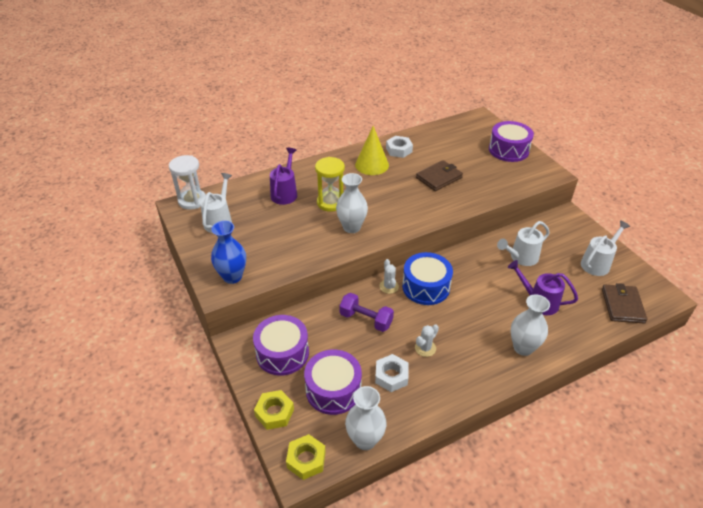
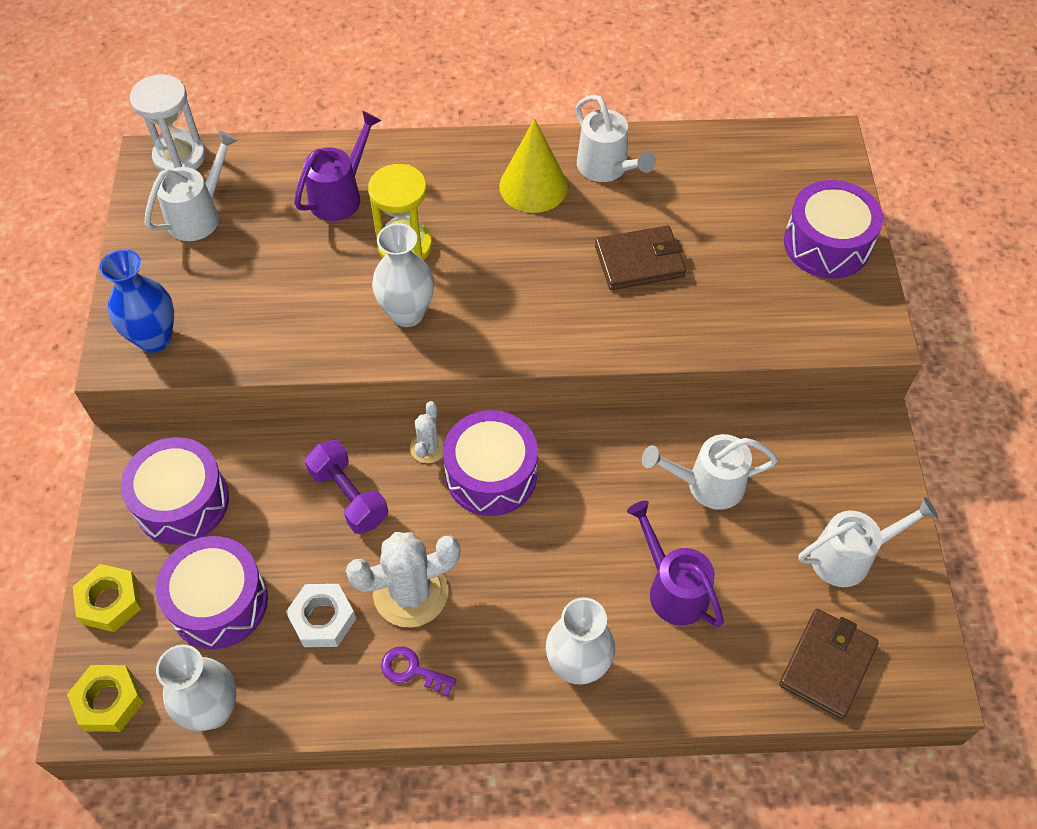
camera: 25 degrees right, 15 degrees up
(399, 150) = (607, 169): white nut -> white watering can
(425, 348) = (410, 592): white cactus -> white cactus, size x1.90
(426, 287) = (491, 474): blue drum -> purple drum
(450, 380) = (412, 670): none -> purple key

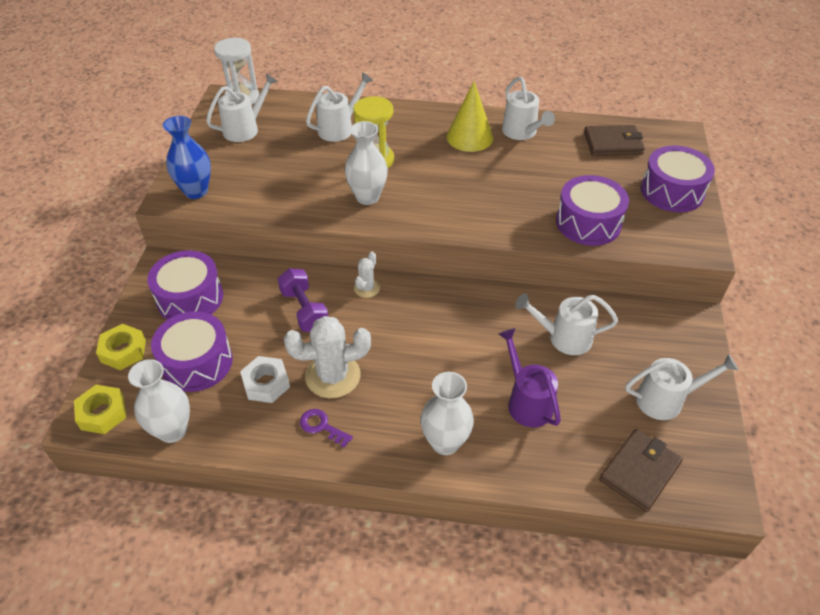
camera: 10 degrees right, 10 degrees down
(341, 195) = (340, 128): purple watering can -> white watering can
(491, 474) = (407, 310): purple drum -> purple drum (588, 223)
(639, 261) = (535, 186): brown wallet -> brown wallet (613, 143)

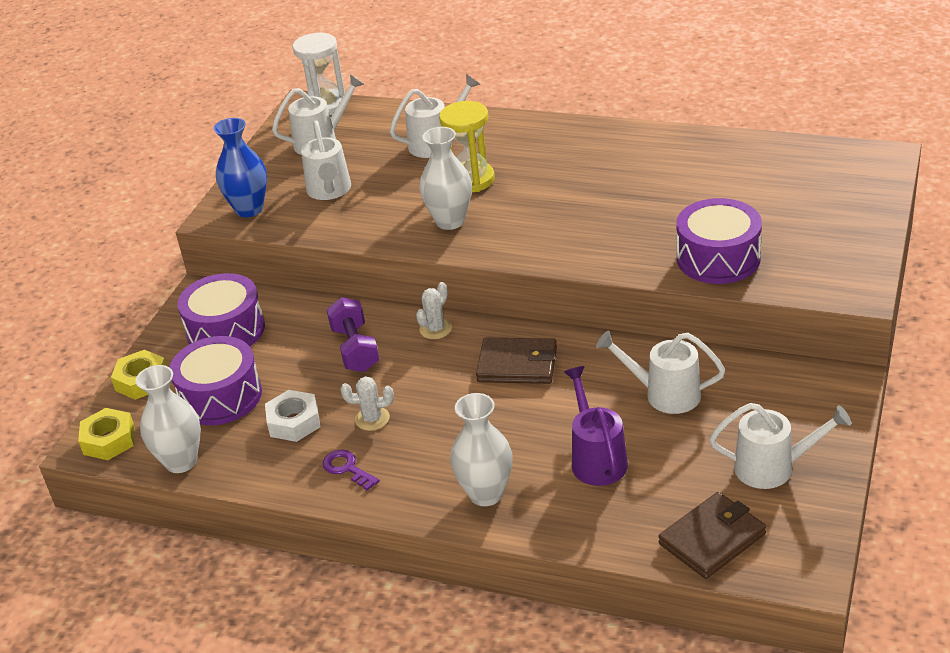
camera: 15 degrees right, 10 degrees down
(333, 376) = (372, 419): white cactus -> white cactus, size x0.53
(469, 137) = (598, 156): yellow cone -> none
(522, 133) = (668, 152): white watering can -> white watering can (329, 191)
(613, 143) = (785, 167): brown wallet -> brown wallet (517, 365)
(672, 191) = (843, 225): purple drum -> none

